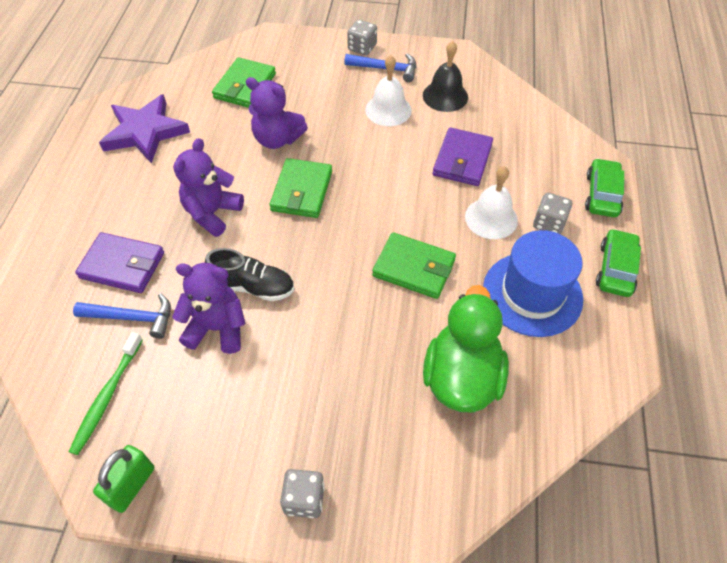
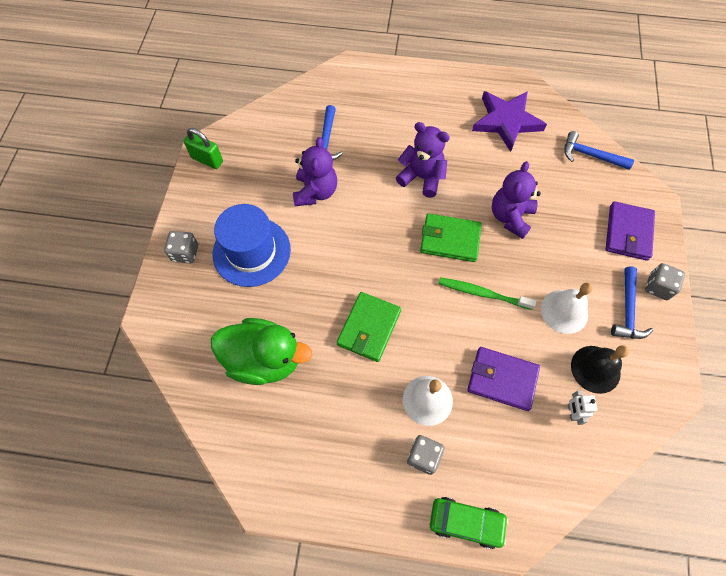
camera: 90 degrees right, 10 degrees up
(106, 397) = (267, 137): green toothbrush -> green toothbrush (482, 293)
(122, 265) = (370, 128): purple wallet -> purple wallet (628, 233)
(207, 72) = (590, 155): none -> blue hammer
(245, 86) = (576, 186): green wallet -> none
(253, 286) = (351, 211): black shoe -> none
(488, 115) = (571, 412): none -> white robot
(532, 294) = (341, 427): blue hat -> blue hat (251, 251)
(615, 269) = (369, 515): green car -> none

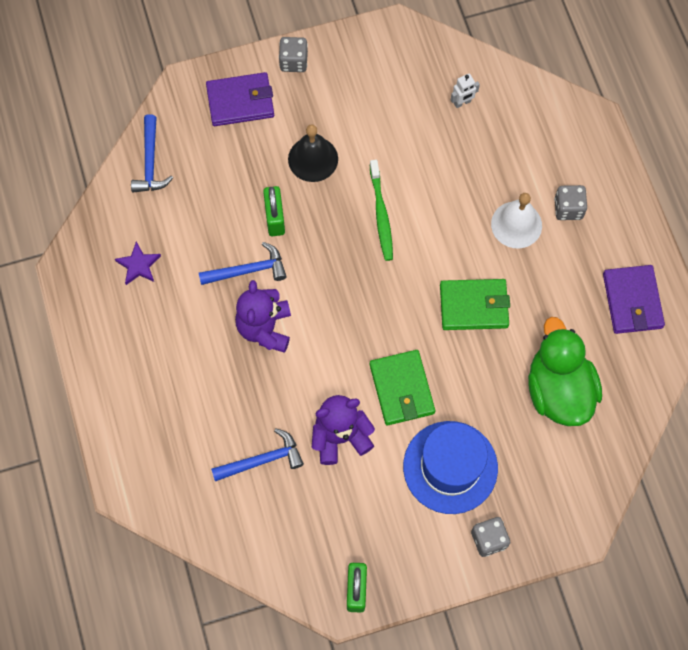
camera: 115 degrees left, 5 degrees up
(450, 239) = (333, 268): green wallet -> green wallet (401, 389)
(466, 522) = (602, 156): green car -> none
(502, 379) = (462, 168): purple wallet -> purple wallet (632, 301)
(506, 121) = (138, 265): purple star -> purple star, size x0.49
(510, 217) = (275, 218): purple teddy bear -> green padlock
(564, 311) = (363, 136): white bell -> none
(595, 369) = (410, 94): black bell -> black bell (313, 159)
(627, 310) = (333, 82): blue hammer -> blue hammer (248, 270)

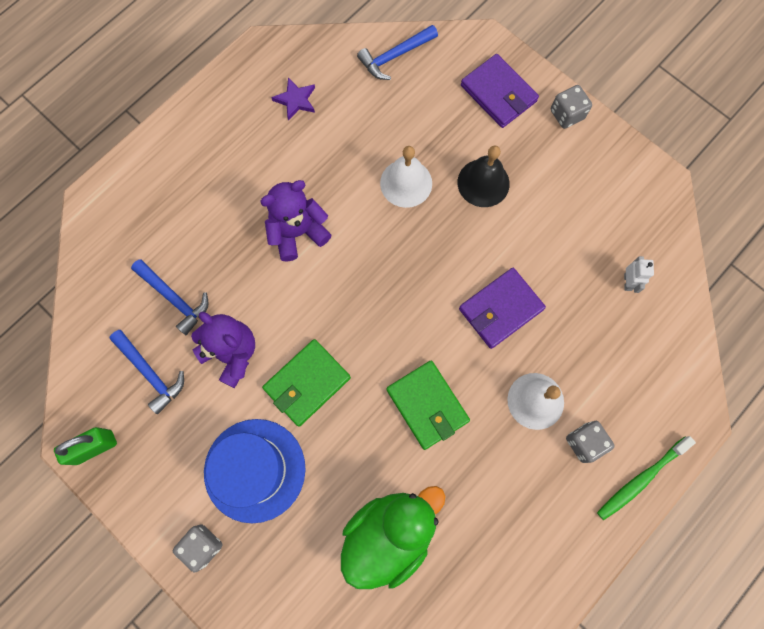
camera: 60 degrees right, 5 degrees up
(248, 270) = (343, 188): blue hammer -> blue hammer (150, 373)
(275, 218) = (406, 183): green padlock -> white bell
(381, 215) = (466, 271): green toothbrush -> green toothbrush (641, 479)
(462, 103) = (628, 282): white robot -> white robot turned 120 degrees counterclockwise
(632, 301) = (526, 560): purple wallet -> purple wallet (500, 309)

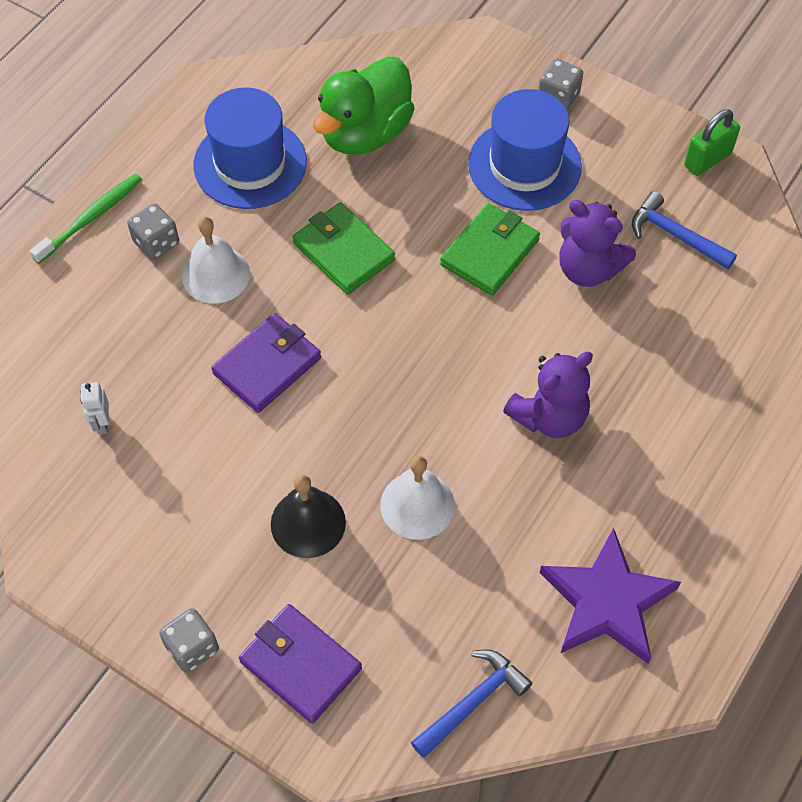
camera: 170 degrees right, 15 degrees down
(174, 298) = (679, 315): blue hammer -> none
(296, 100) = (607, 602): purple star -> purple star, size x2.03
(498, 516) = (250, 163): none -> blue hat

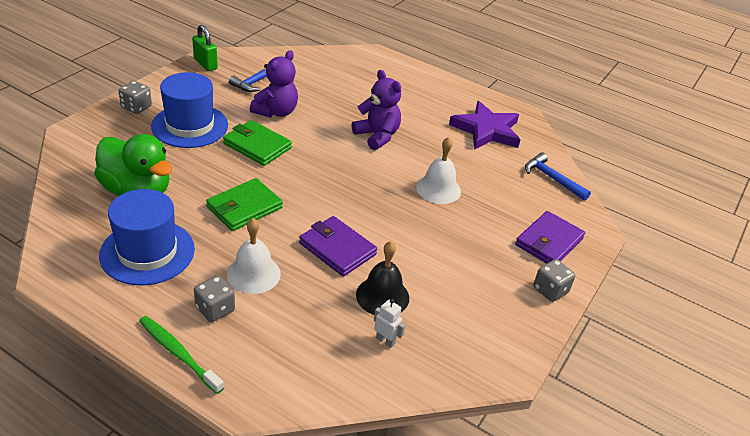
camera: 95 degrees left, 20 degrees down
(102, 423) = (385, 341): white robot -> white robot turned 135 degrees counterclockwise
(308, 523) = (455, 234): black bell -> black bell (382, 296)

